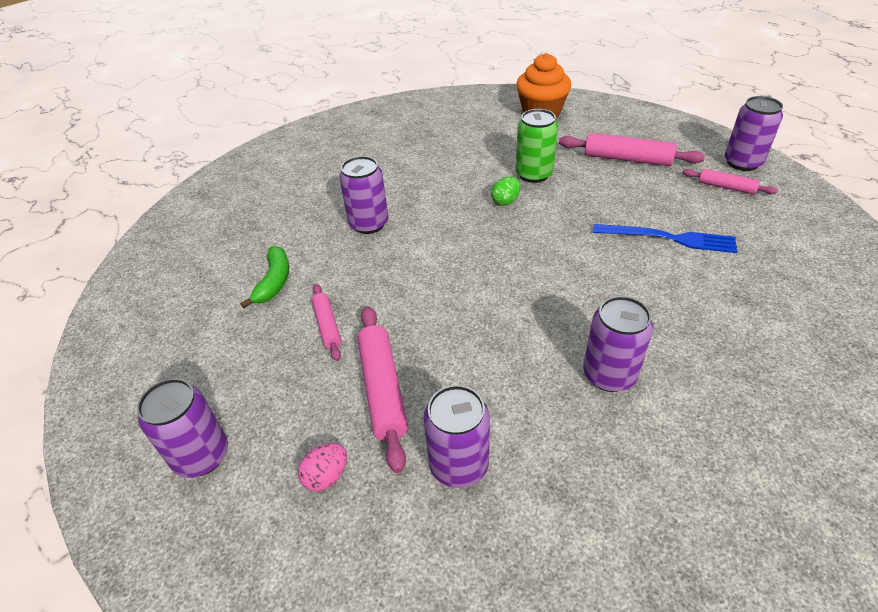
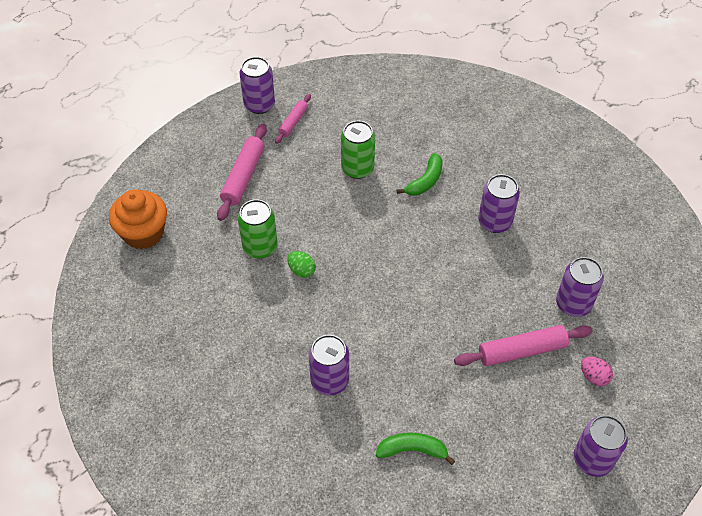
camera: 95 degrees left, 10 degrees up
(327, 326) = (463, 396): pink rolling pin -> none
(667, 300) = (425, 181): none -> green banana
(669, 238) = (357, 168): blue fork -> green can

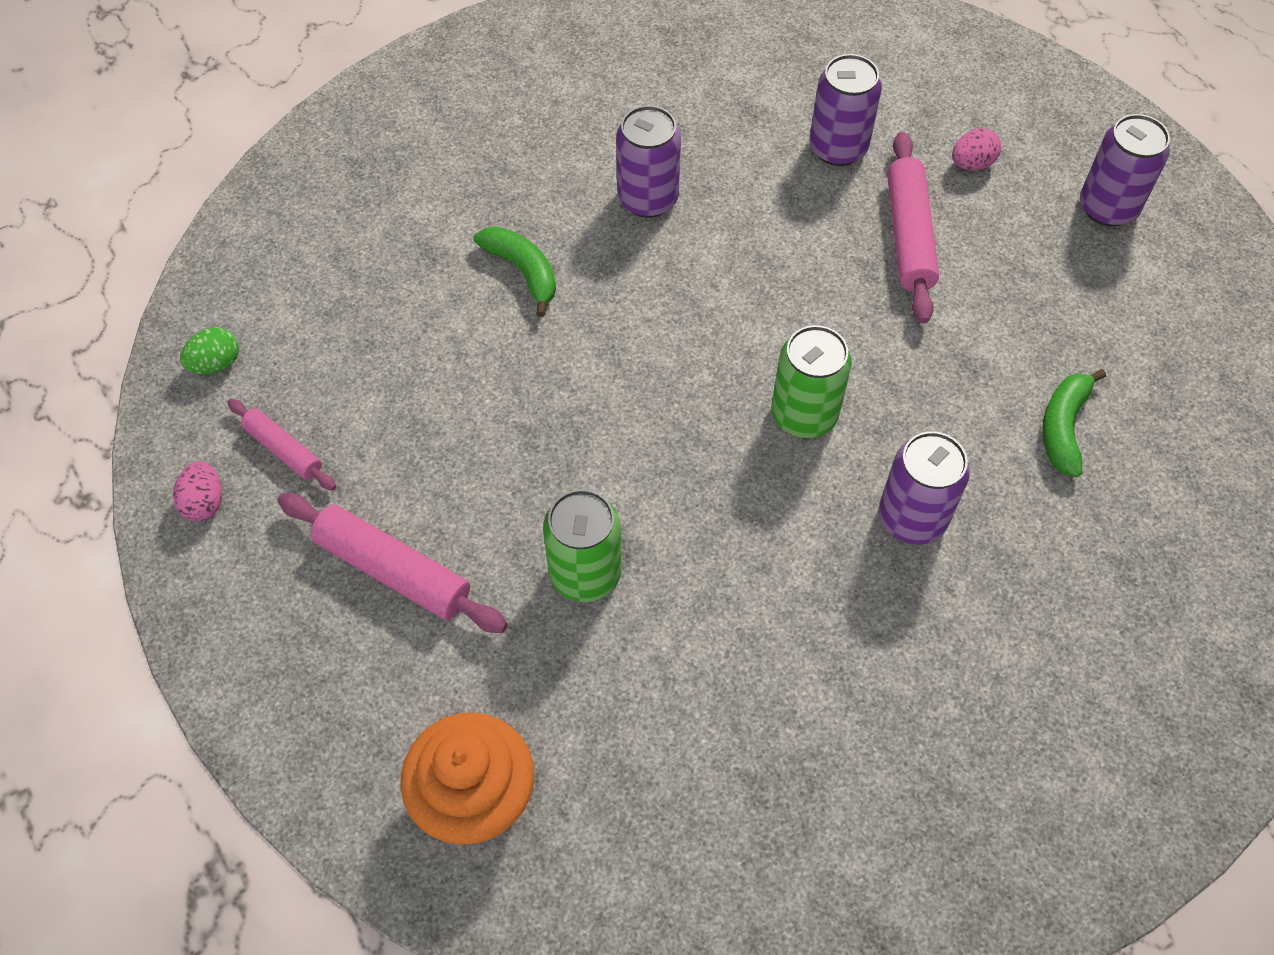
camera: 75 degrees left, 5 degrees up
(259, 104) = (204, 503): purple can -> pink egg
(301, 270) = (663, 513): green egg -> green egg (216, 364)
(357, 168) = (451, 367): green can -> green can (804, 415)

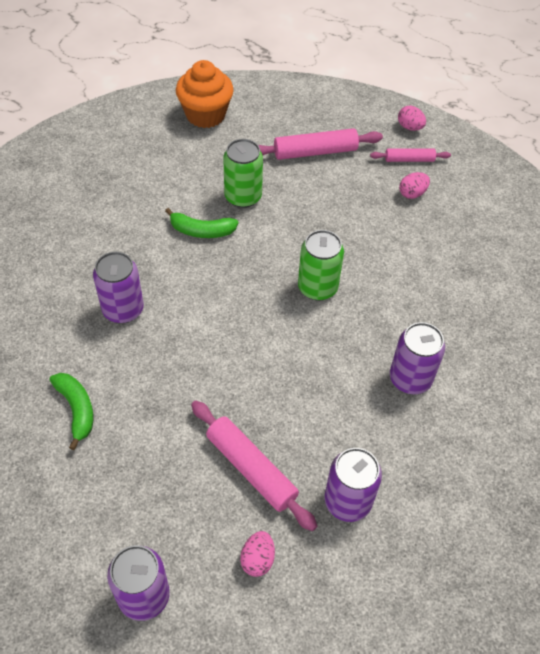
camera: 135 degrees right, 5 degrees down
(216, 364) = (479, 168): green egg -> none
(353, 396) = (412, 193): none -> pink egg
(523, 271) = (418, 294): green banana -> green banana (201, 231)
(804, 415) = (215, 321): green can -> green can (317, 287)

